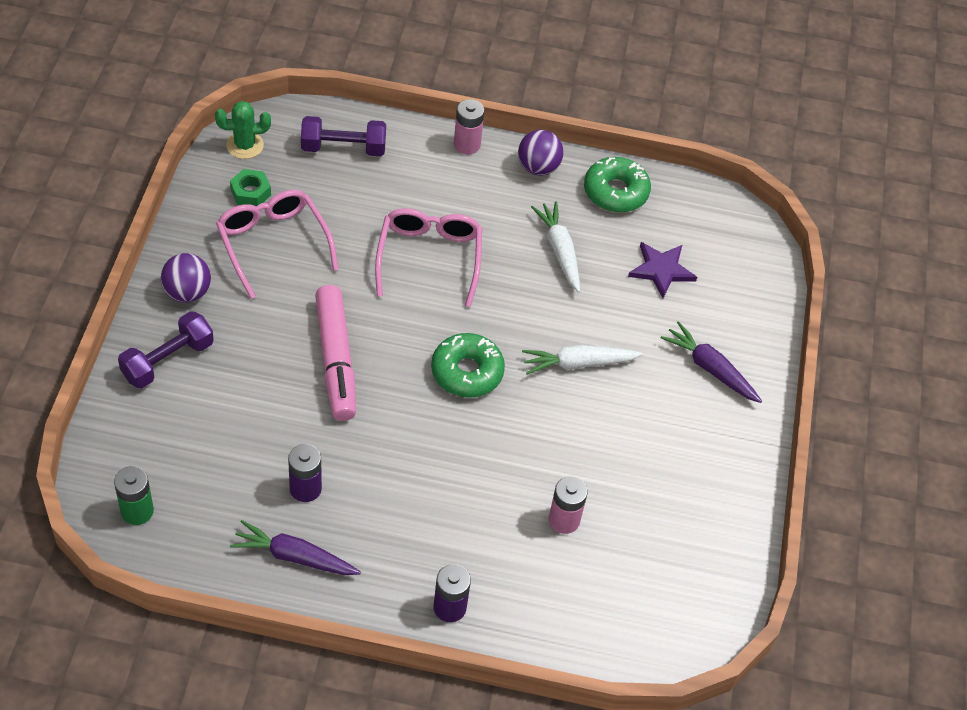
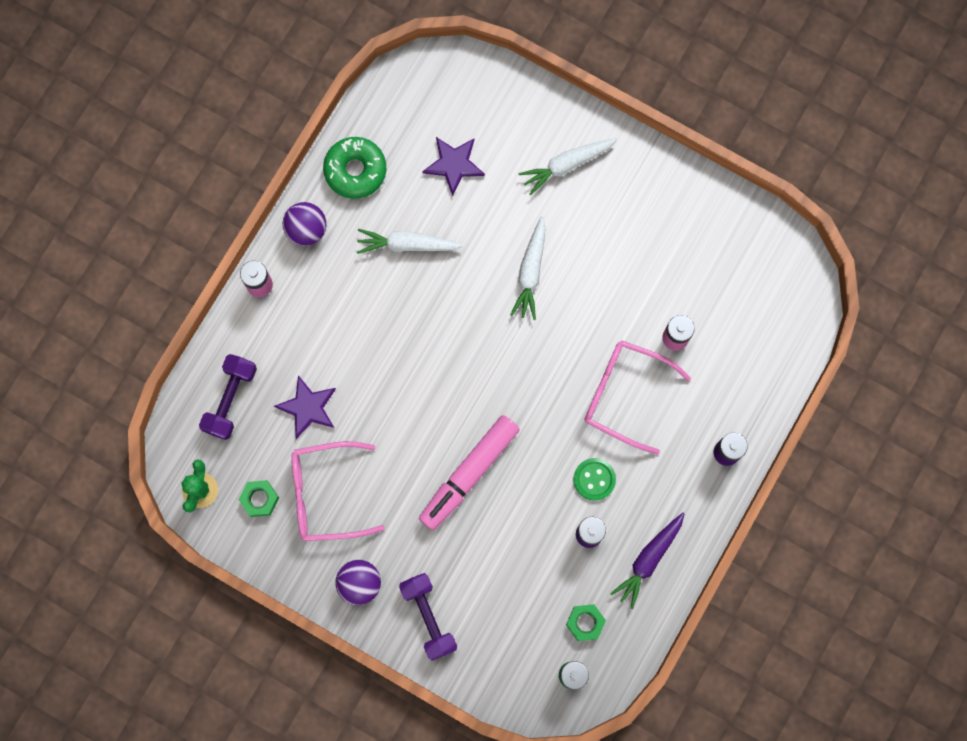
camera: 65 degrees left, 25 degrees up
(202, 510) = (585, 622): none -> green nut
(336, 360) = (469, 474): pink marker -> pink marker turned 120 degrees clockwise
(357, 209) = (308, 407): none -> purple star
(370, 479) = (594, 479): none -> green button
(429, 258) = (382, 361): pink glasses -> pink glasses (625, 395)
(467, 372) = (512, 368): green donut -> none
(710, 369) = (567, 165): purple carrot -> white carrot

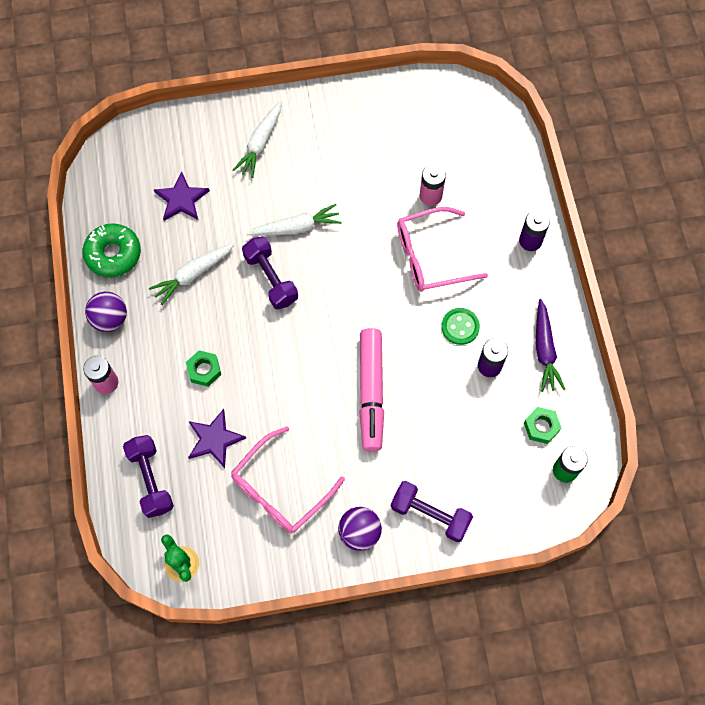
camera: 40 degrees left, 10 degrees down
(259, 499) = (233, 533): green nut -> green nut (204, 370)
(470, 302) = (271, 279): none -> purple dumbbell
(531, 272) = (296, 227): white carrot -> white carrot turned 75 degrees counterclockwise

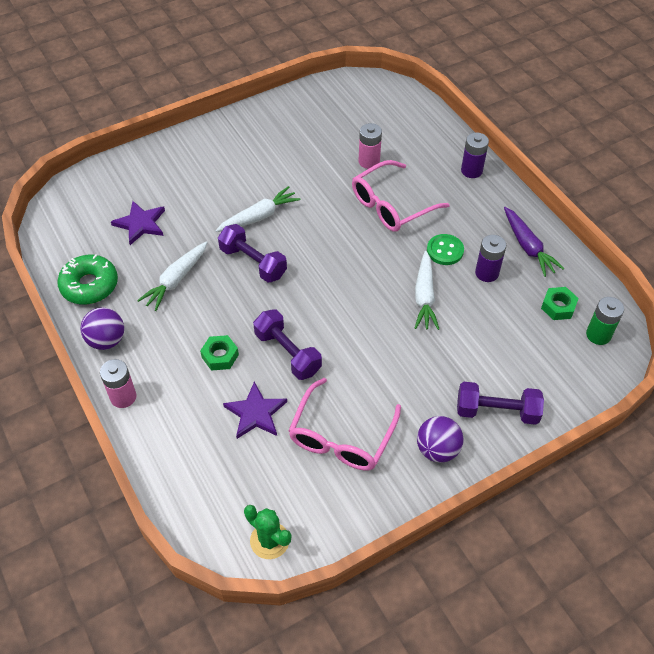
camera: 20 degrees left, 15 degrees down
(151, 480) = (204, 471): purple dumbbell -> purple dumbbell (287, 353)
(261, 143) = (198, 163): white carrot -> white carrot (424, 296)
(371, 392) = (390, 326): pink marker -> none

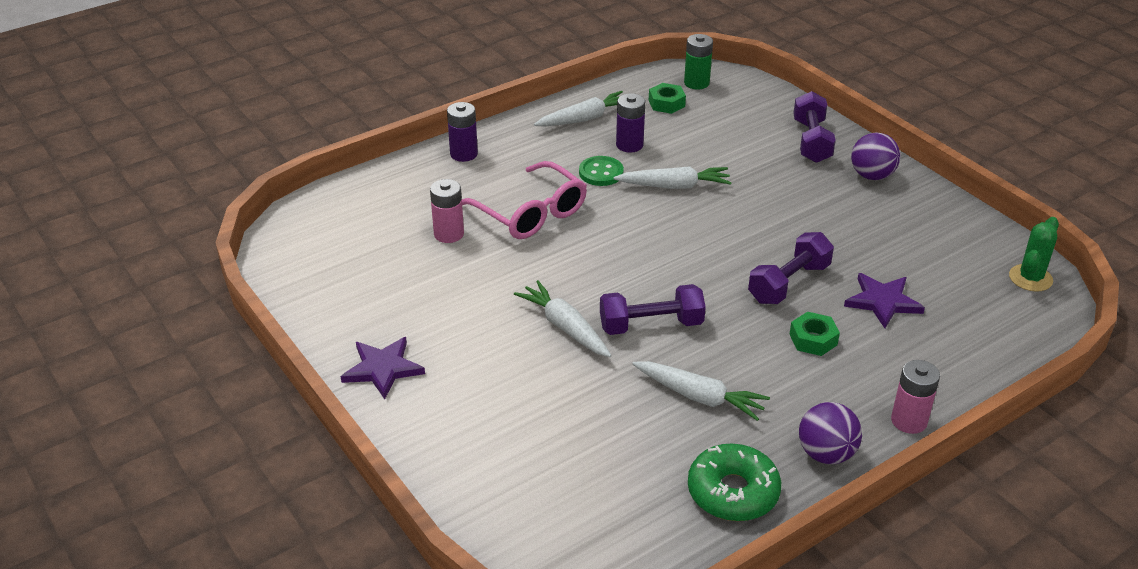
camera: 95 degrees left, 15 degrees down
(140, 224) = (597, 452): purple star -> purple star (383, 369)
(253, 262) = (651, 325): purple dumbbell -> purple dumbbell turned 45 degrees clockwise
(341, 436) = (885, 237): pink glasses -> none
(528, 246) = (584, 119): purple carrot -> white carrot

